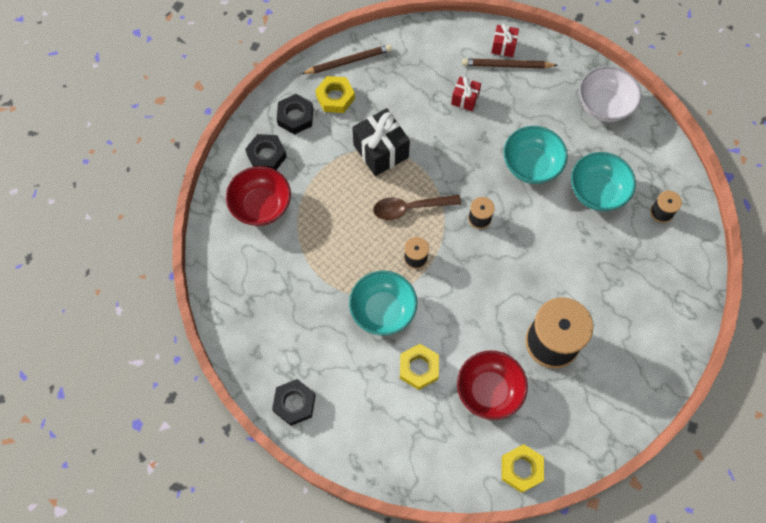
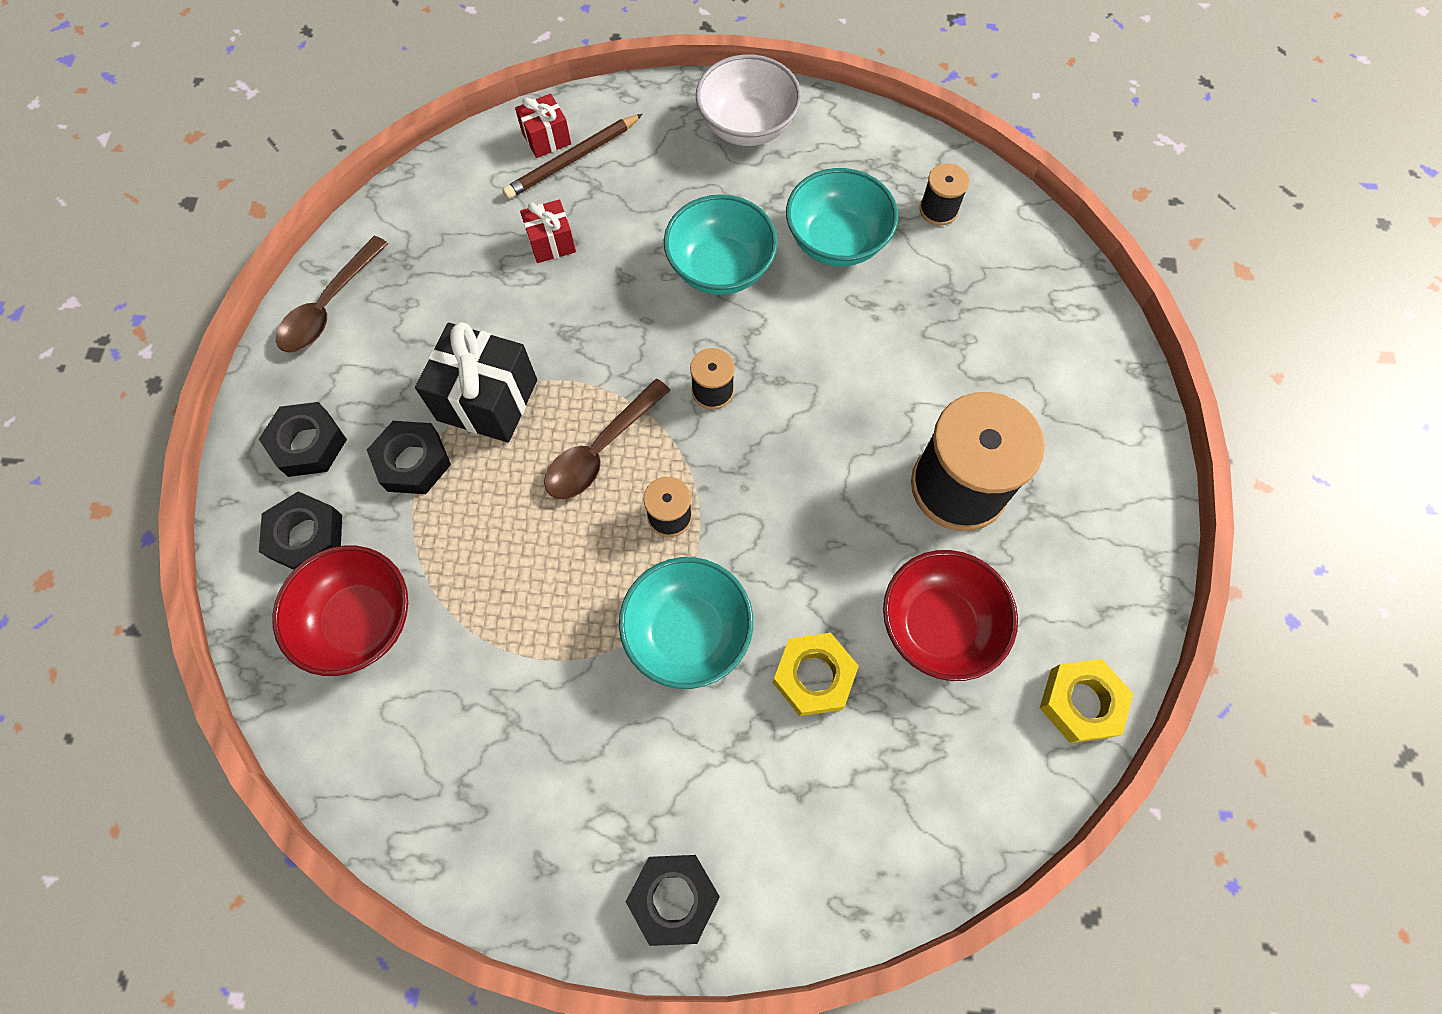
camera: 40 degrees left, 0 degrees up
(330, 155) = (413, 462): none -> black nut
(335, 97) = (351, 371): yellow nut -> none
(348, 61) = (329, 306): brown pencil -> brown spoon

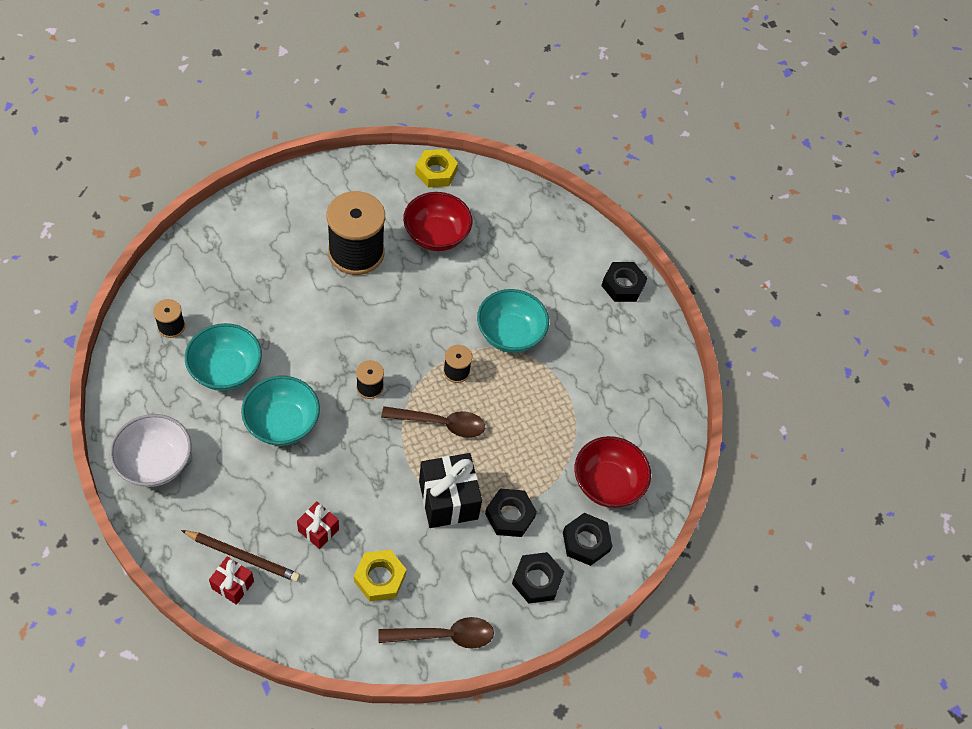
camera: 130 degrees left, 10 degrees down
(814, 676) = (494, 274): yellow nut -> yellow nut (380, 578)

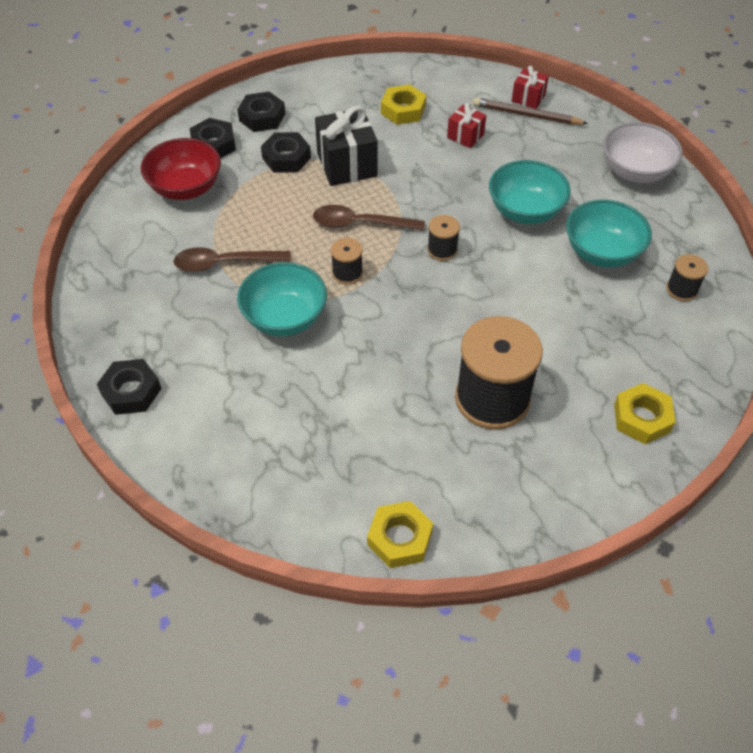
camera: 175 degrees left, 5 degrees down
(250, 227) = (642, 418): none -> yellow nut
(436, 235) = (388, 434): red bowl -> none
(444, 635) = (343, 81): brown spoon -> brown spoon (224, 263)

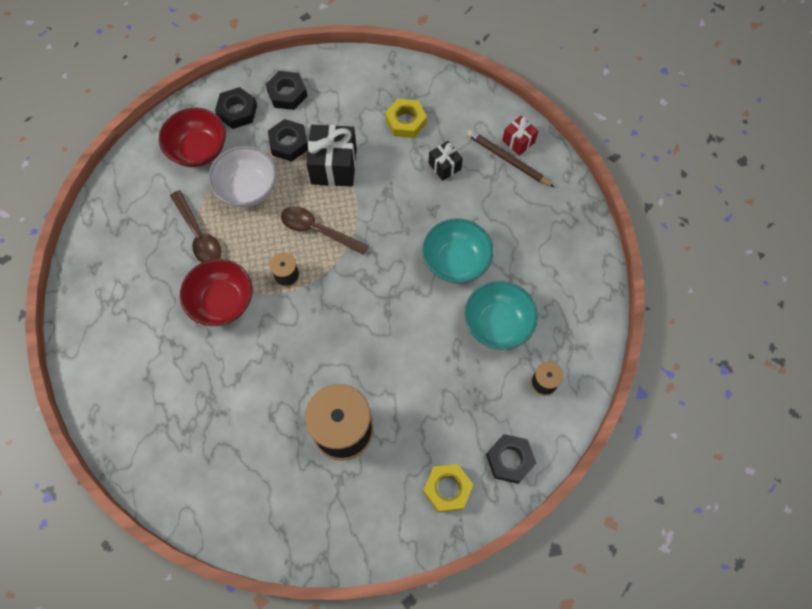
camera: 20 degrees right, 15 degrees up
(131, 391) = (88, 330): black nut -> black nut (509, 460)
(224, 263) = (198, 235): brown spoon -> brown spoon turned 135 degrees counterclockwise
(285, 318) = (222, 302): turquoise bowl -> red bowl
(400, 538) = (222, 522): yellow nut -> none
(442, 250) = (370, 278): black spool -> none
(465, 136) = (444, 166): red gift -> black gift
(635, 171) = (570, 250): white bowl -> white bowl (247, 188)

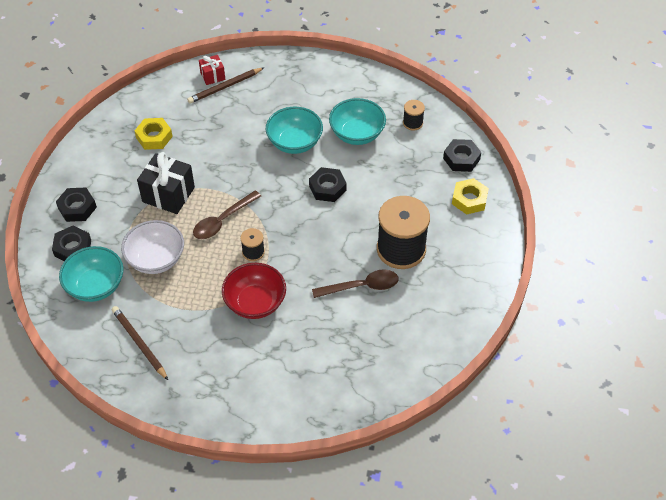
camera: 70 degrees left, 15 degrees down
(143, 215) = (139, 343): none -> brown pencil
(198, 235) = (182, 305): brown spoon -> brown spoon (361, 286)
(199, 150) = (96, 286): red bowl -> turquoise bowl
(289, 143) = (128, 219): black nut -> black nut (327, 188)
(444, 166) = (209, 125): black gift -> none

